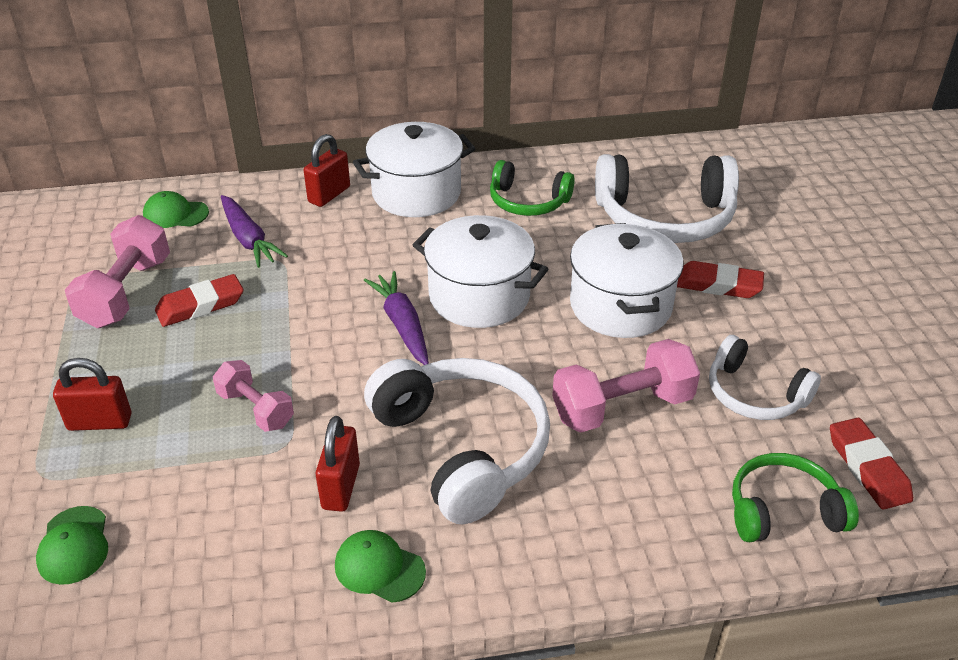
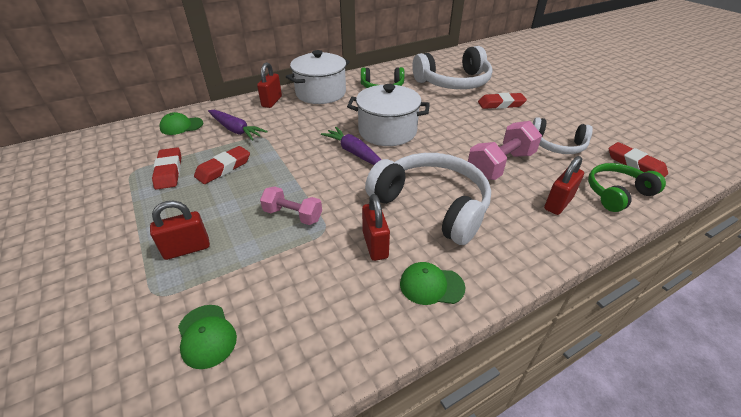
camera: 20 degrees left, 0 degrees up
(126, 292) = (169, 171): pink dumbbell -> red eraser
(620, 306) = (462, 121): white pot -> none
(665, 500) = (558, 203): none -> red padlock

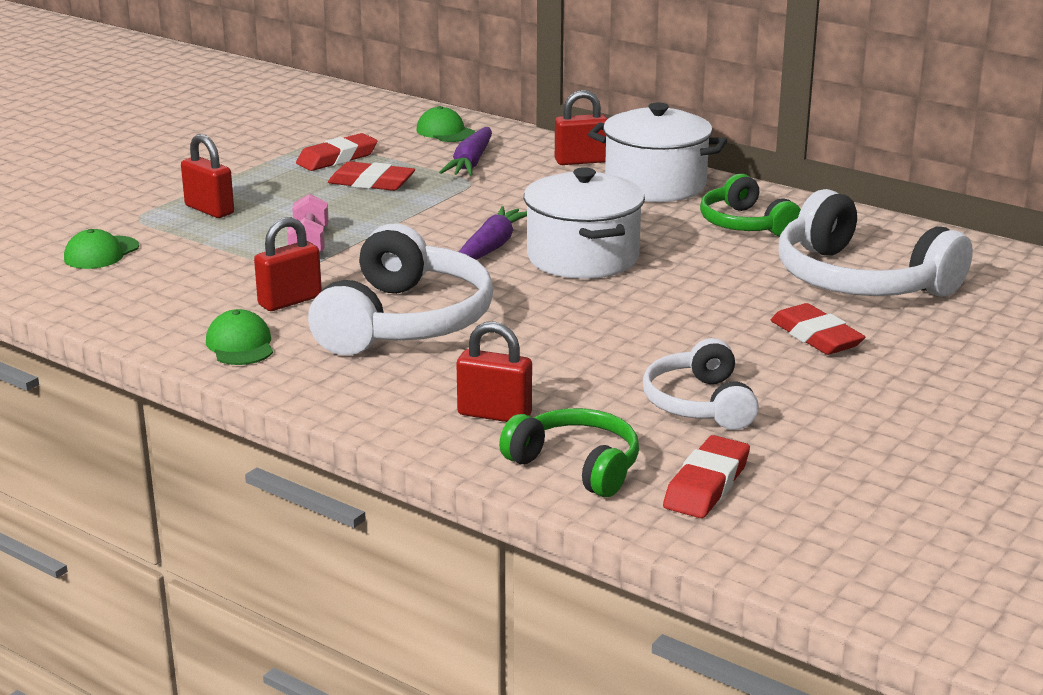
camera: 65 degrees right, 15 degrees down
(500, 165) = (568, 358): pink dumbbell -> none

